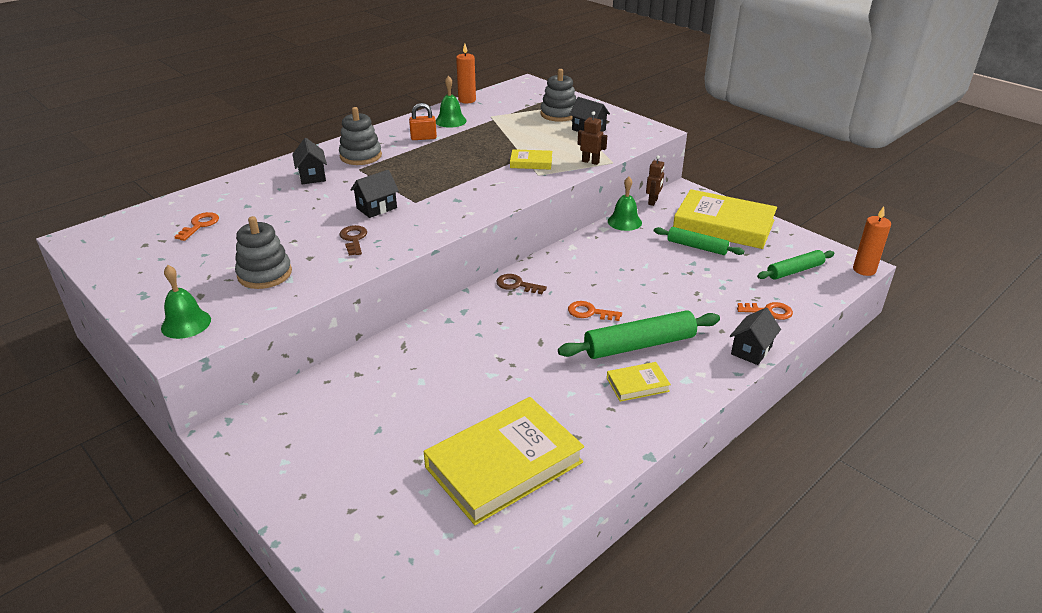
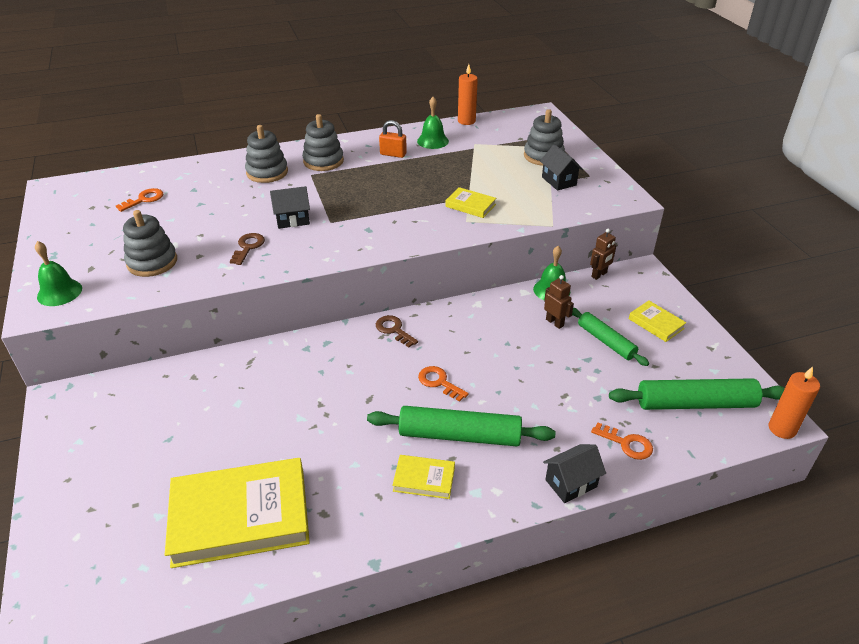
camera: 25 degrees right, 5 degrees up
(312, 176) = (267, 172): black house -> grey stacking toy
(590, 162) = (530, 219): brown robot -> brown robot (554, 322)
(723, 225) = (656, 323): yellow book -> yellow book, size x0.45
(795, 271) = (695, 404): green rolling pin -> green rolling pin, size x1.58

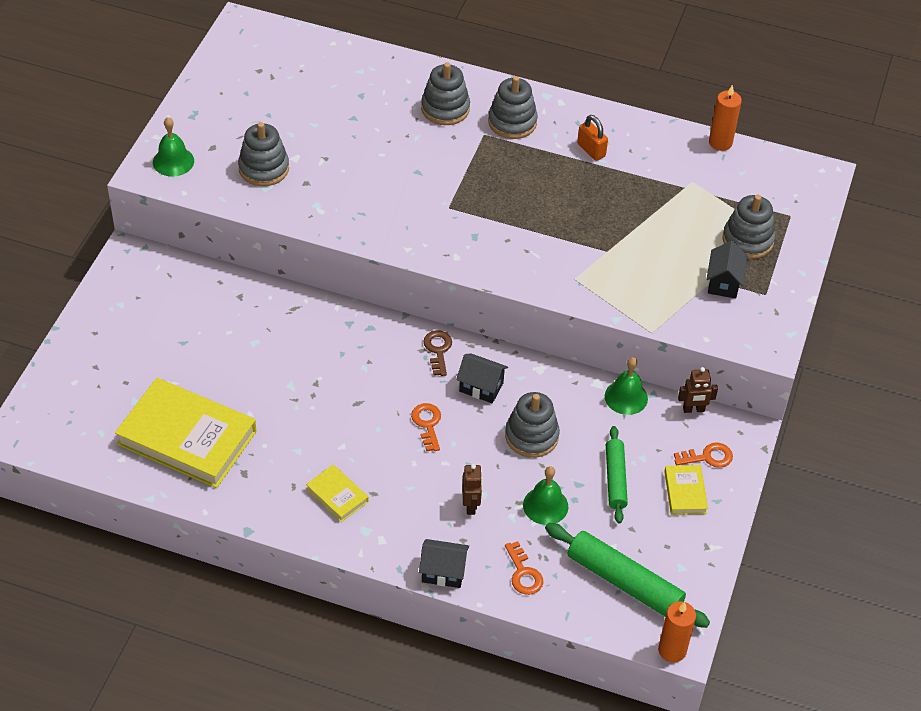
camera: 35 degrees right, 10 degrees up
(144, 199) = (309, 85): orange key -> orange key (708, 457)
(248, 247) = (353, 196): brown key -> none
(292, 220) = (417, 185): black house -> black house (481, 387)
(432, 141) = (651, 153): green bell -> green bell (545, 505)
(459, 435) = (398, 479): green rolling pin -> none
(470, 205) = (598, 262): yellow book -> none
(521, 347) = (531, 436): none -> grey stacking toy
(554, 322) = (590, 431): brown robot -> brown robot (471, 505)

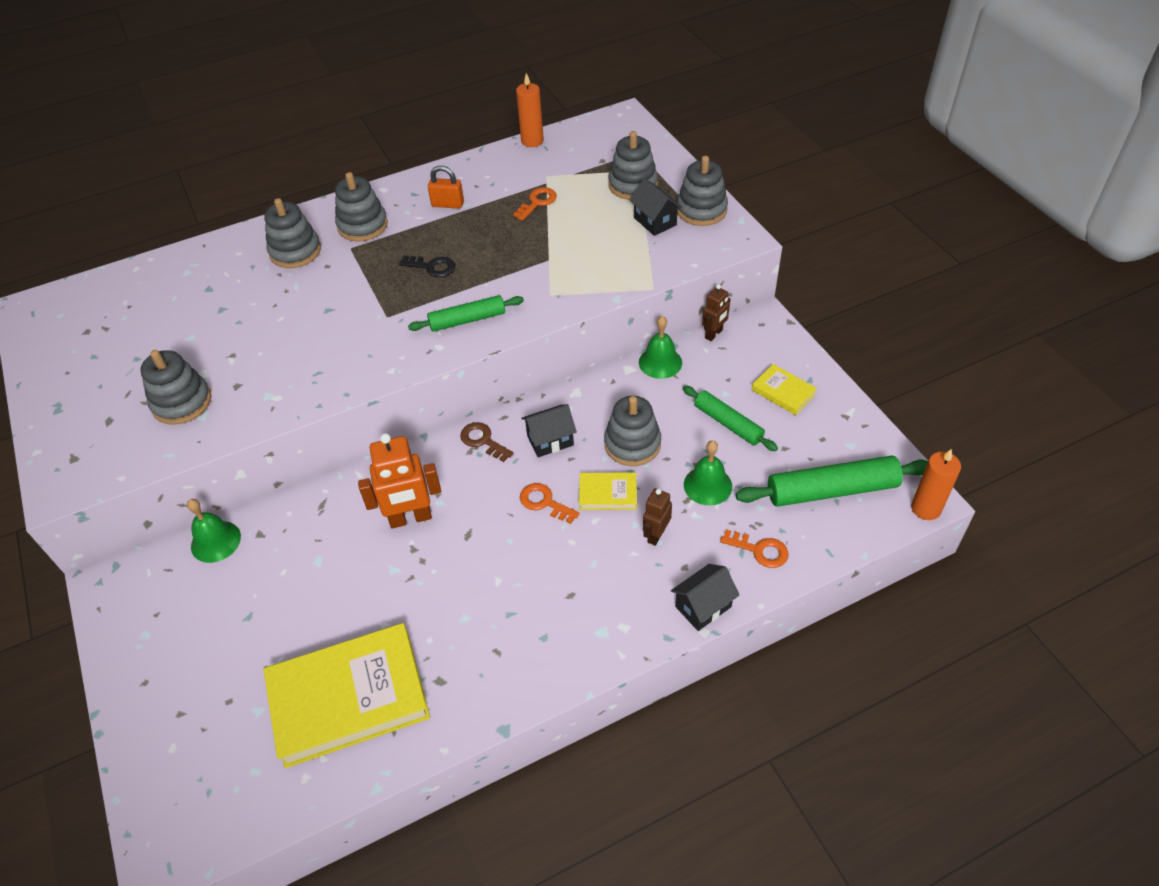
camera: 40 degrees left, 0 degrees up
(173, 161) = (79, 459): green bell -> green bell (215, 541)
(335, 363) = (410, 518): none -> orange robot
(337, 495) = (543, 624): yellow book -> yellow book (608, 494)
(471, 505) = (656, 535): brown robot -> brown robot turned 105 degrees counterclockwise
(497, 252) = (467, 320): none -> green rolling pin
(521, 193) = (432, 267): none -> black key
(708, 457) = (765, 357): orange key -> orange key (537, 202)
(772, 301) = (701, 210): none -> grey stacking toy

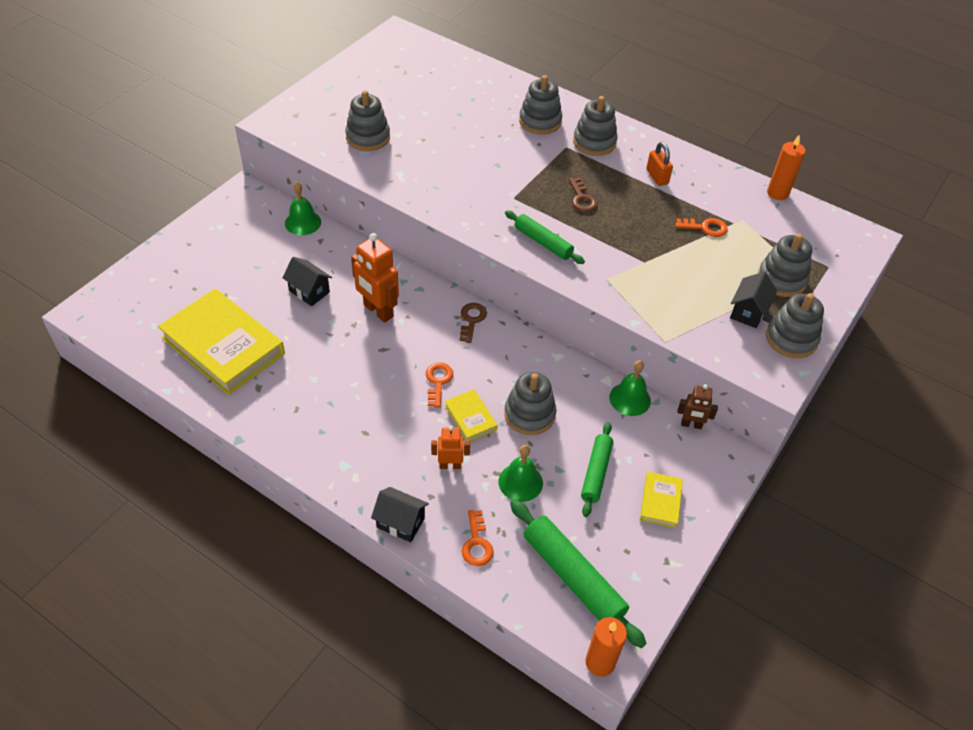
camera: 55 degrees right, 0 degrees up
(432, 267) = (582, 199): black key -> brown key
(550, 440) = (498, 360): black house -> black house (309, 291)
(656, 535) = (450, 465): brown robot -> orange robot

